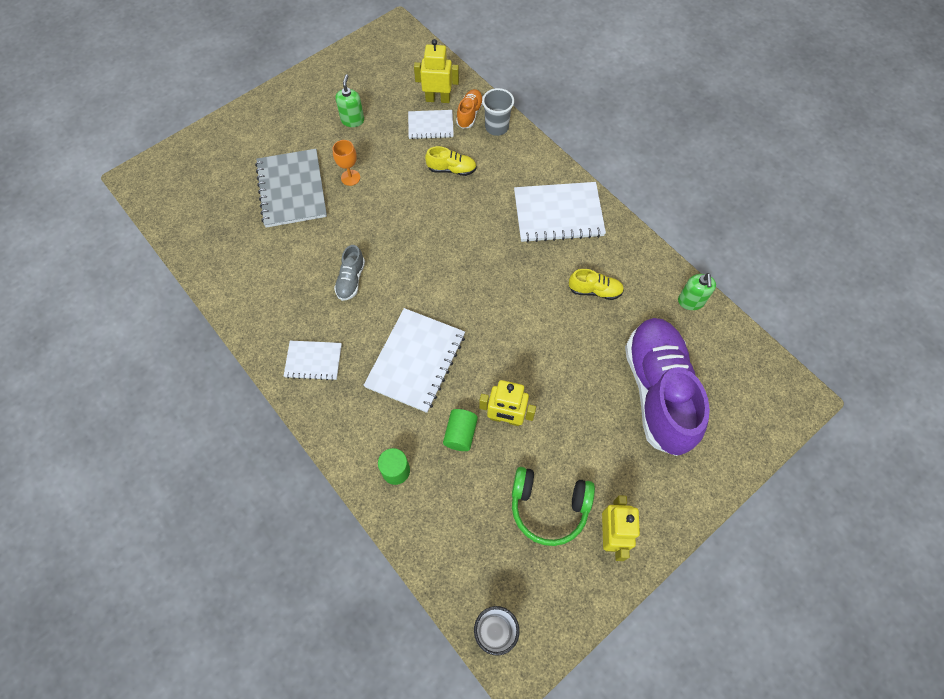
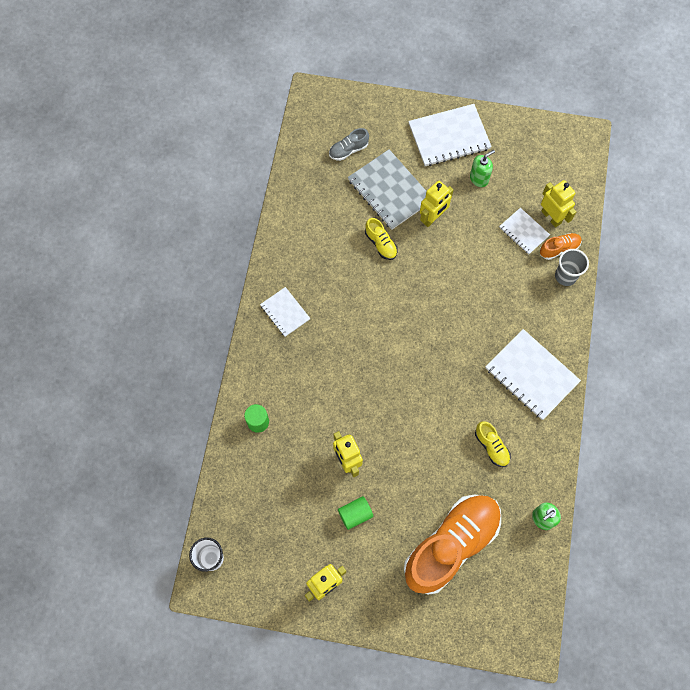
camera: 50 degrees right, 5 degrees up
(292, 189) = (390, 191): grey notebook -> grey notebook turned 75 degrees counterclockwise
(350, 177) = (432, 218): orange goblet -> yellow robot
(351, 280) = (358, 285): grey shoe -> grey shoe (348, 150)
(416, 361) = (338, 373): white notebook -> white notebook (449, 136)
(451, 169) = (501, 275): yellow shoe -> yellow shoe (381, 244)
(460, 434) = (313, 441): green cylinder -> green cylinder (355, 514)
(548, 507) = (311, 532): green headphones -> none
(658, 391) = (451, 545): purple shoe -> orange shoe

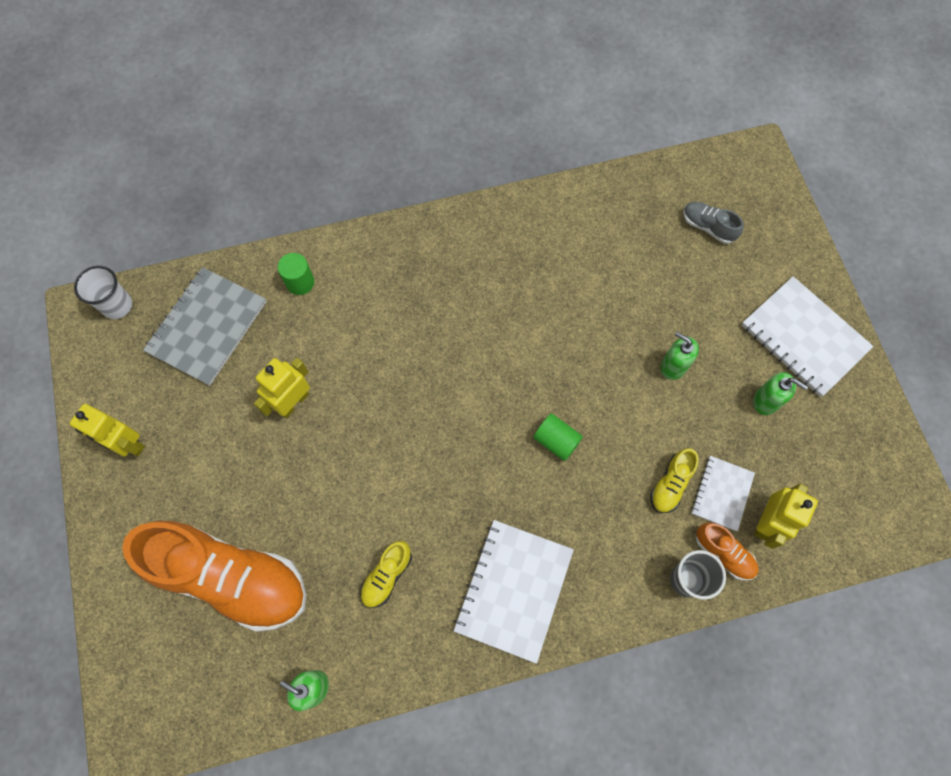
camera: 65 degrees right, 0 degrees up
(285, 312) = (451, 251): white notebook -> none
(355, 514) = (228, 441): green cylinder -> green cylinder (556, 441)
(381, 244) = (600, 319): yellow shoe -> yellow shoe (670, 484)
(390, 191) = (681, 298): grey notebook -> grey notebook (207, 327)
(432, 218) = (673, 366): yellow robot -> green soap dispenser

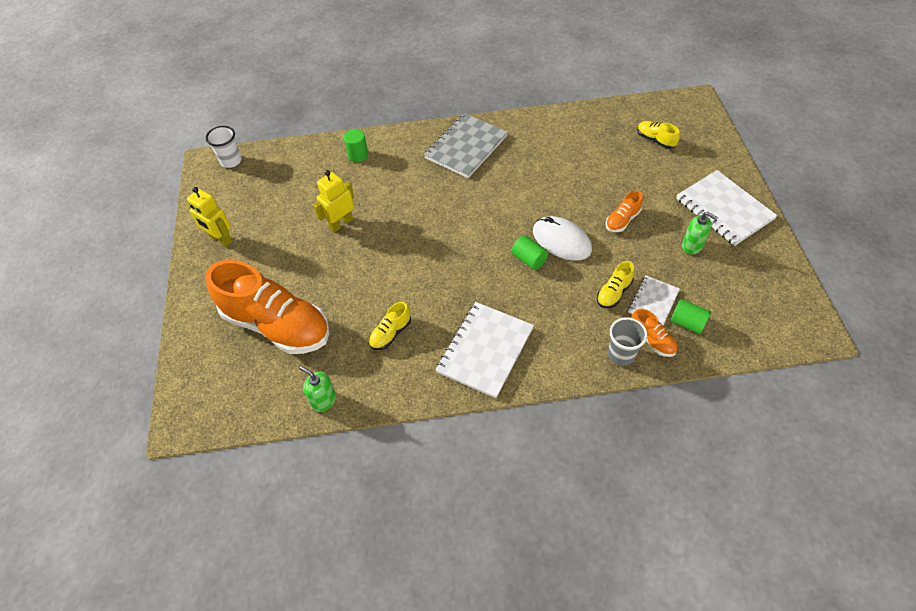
camera: 10 degrees right, 15 degrees down
(207, 327) = (289, 176): grey notebook -> grey notebook (466, 147)
(596, 407) = (561, 241): none -> white mouse
(673, 366) = (622, 220): green soap dispenser -> orange shoe
(708, 227) = (655, 140): grey shoe -> yellow shoe
(766, 523) = (687, 323): yellow robot -> green cylinder

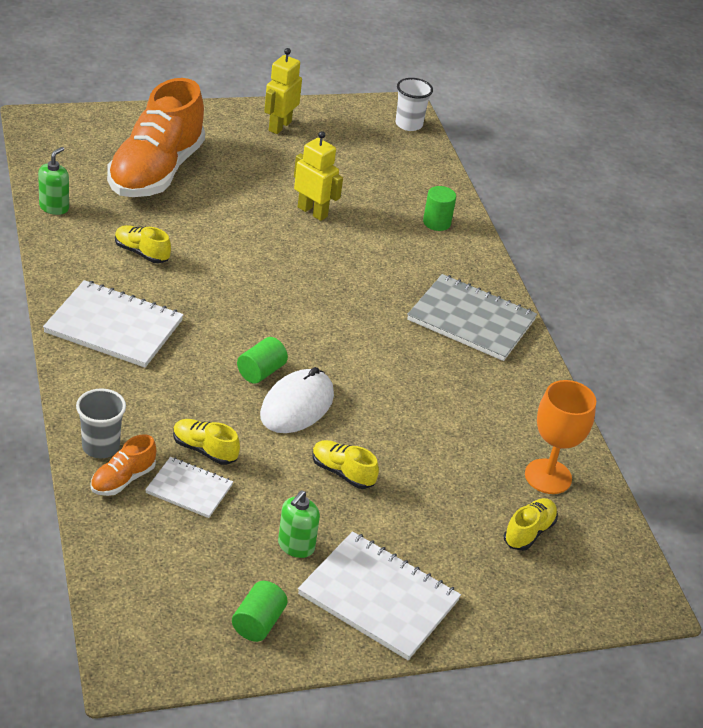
camera: 75 degrees right, 15 degrees down
(608, 127) = (548, 476): none -> orange goblet
(622, 220) = (342, 472): orange shoe -> yellow shoe
(687, 323) = (151, 520): green cylinder -> green cylinder (258, 623)
(724, 209) = (378, 598): white notebook -> white notebook turned 75 degrees clockwise

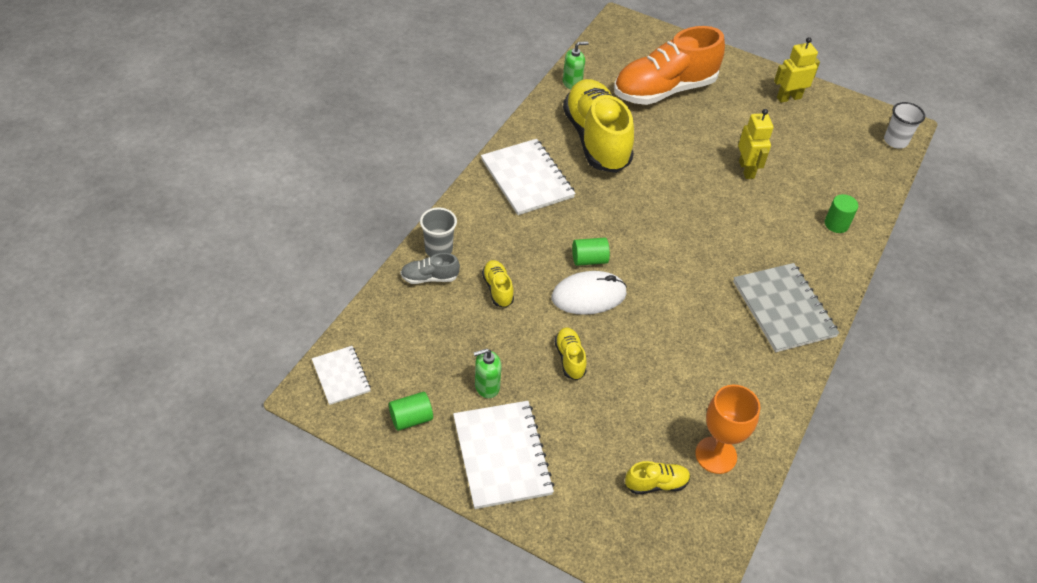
camera: 45 degrees right, 10 degrees up
(123, 479) = (429, 278): orange shoe -> grey shoe
(141, 253) = (596, 139): yellow shoe -> yellow shoe, size x2.41
(189, 489) = (461, 308): white notebook -> white notebook (341, 376)

